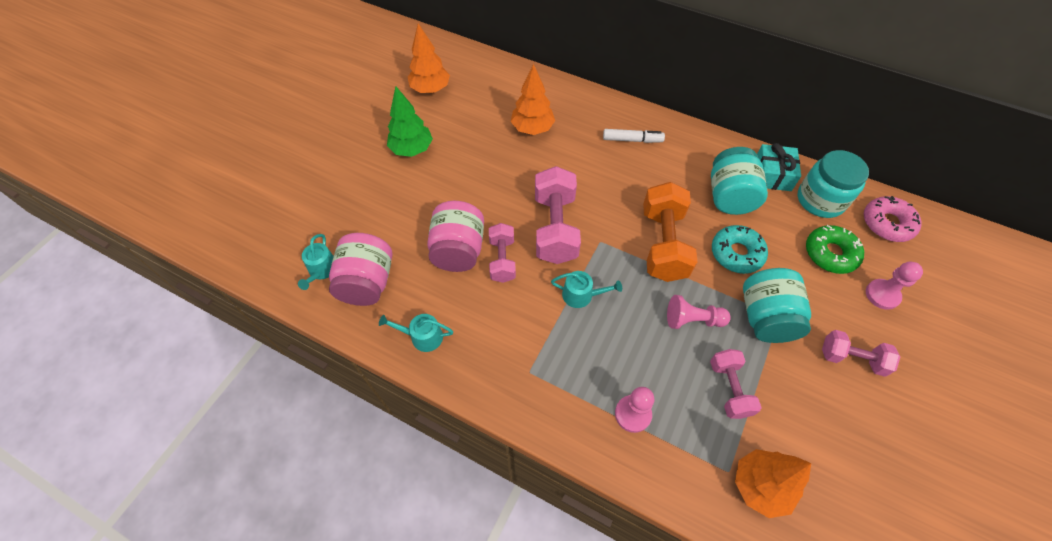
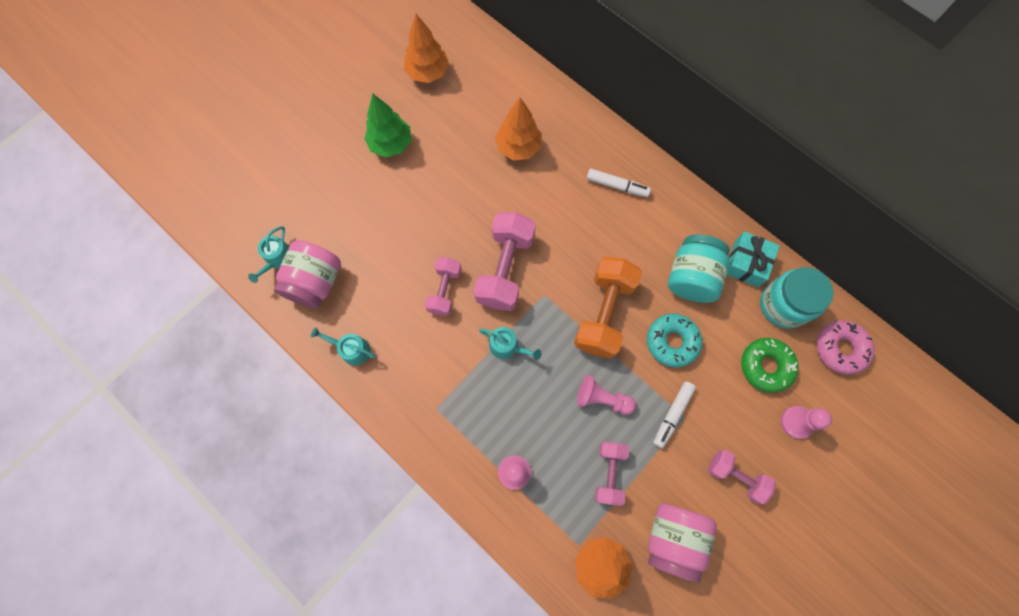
camera: 15 degrees right, 15 degrees up
(458, 250) = (406, 270): pink jar -> pink jar (673, 537)
(766, 317) = (672, 415): turquoise jar -> white marker

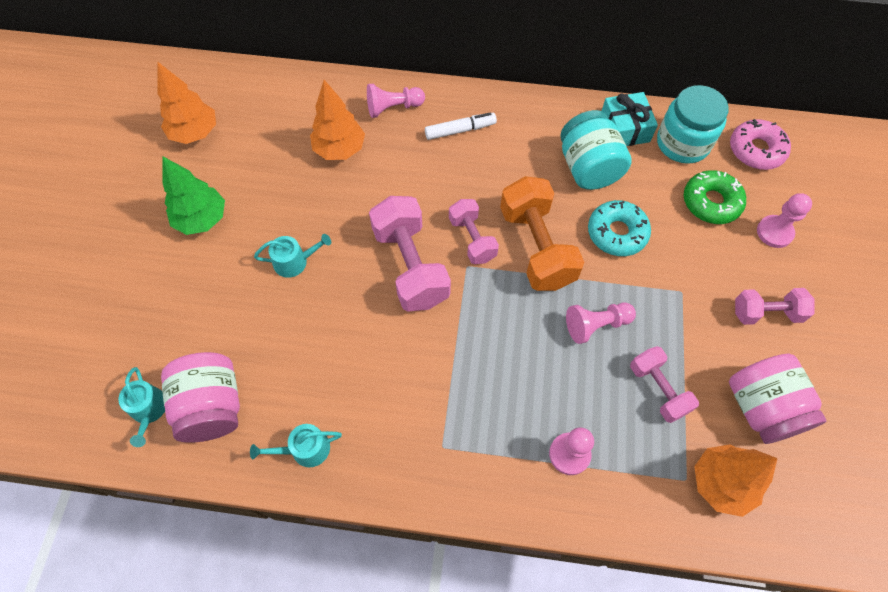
camera: 35 degrees left, 10 degrees down
(444, 290) = (363, 325): pink dumbbell -> pink dumbbell (472, 239)
(507, 346) = (468, 337): turquoise watering can -> turquoise watering can (294, 261)
(580, 137) = (393, 108): none -> pink pawn
(672, 415) = (669, 297): white marker -> none

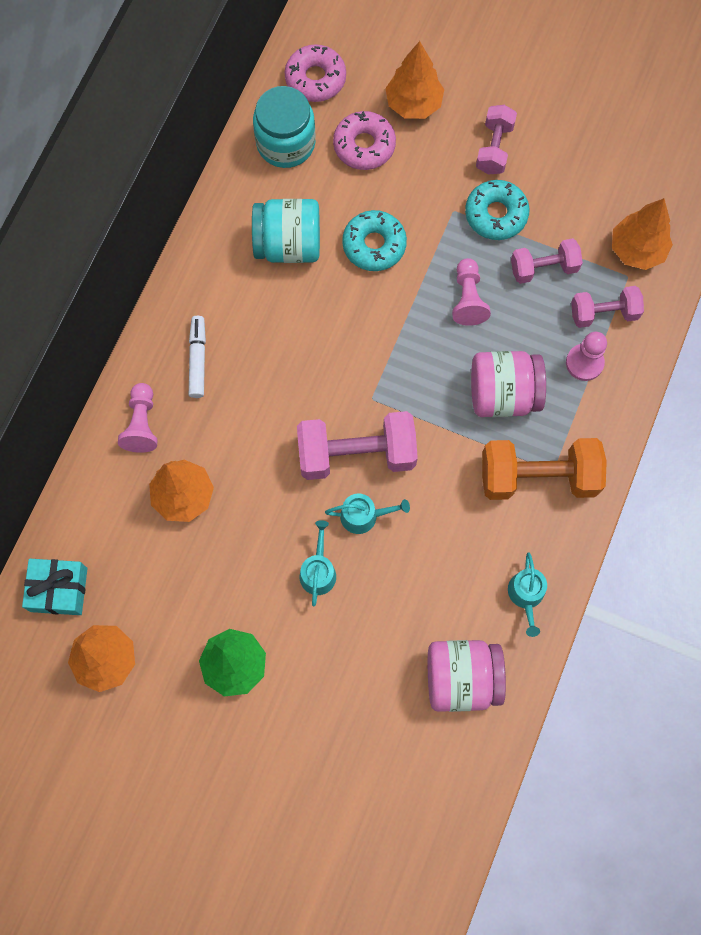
camera: 75 degrees left, 10 degrees up
(149, 410) = (450, 743): turquoise watering can -> turquoise watering can (363, 516)
(472, 239) = (342, 385): pink dumbbell -> pink dumbbell (603, 313)
(536, 247) = (369, 326): orange dumbbell -> orange dumbbell (538, 477)
(624, 128) = (249, 192): turquoise gift -> turquoise gift (59, 589)
(695, 330) = (496, 214): none -> turquoise donut
(711, 202) = (364, 145): green donut -> pink donut
(761, 407) = (580, 190): pink jar -> pink jar (503, 394)
(774, 232) = (413, 104): pink pawn -> orange tree

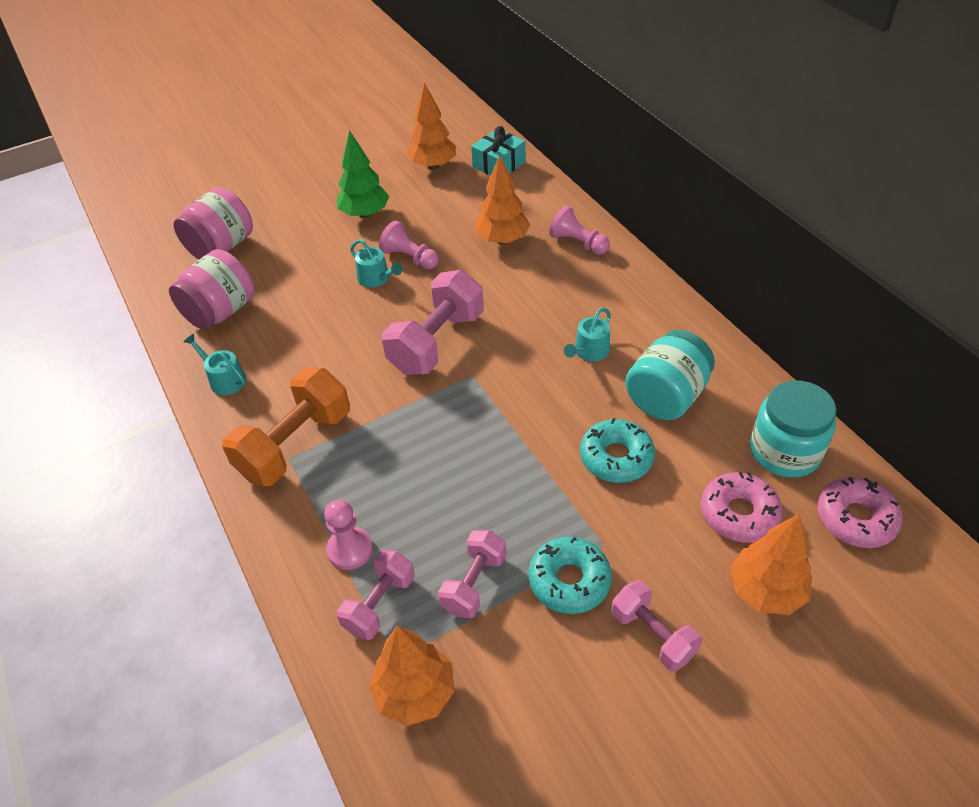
camera: 130 degrees right, 25 degrees down
(198, 359) = (604, 292): white marker -> none
(363, 516) = (386, 321): turquoise watering can -> turquoise watering can (589, 351)
(468, 298) = (499, 497): pink pawn -> pink pawn (410, 258)
(503, 394) = (386, 465): pink jar -> pink jar (221, 247)

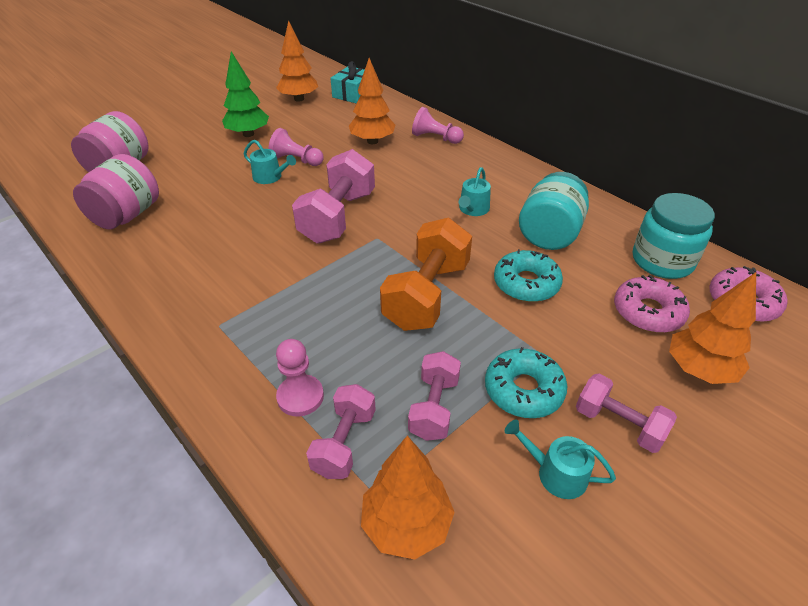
camera: 15 degrees left, 5 degrees down
(224, 379) = (140, 268): turquoise watering can -> turquoise watering can (556, 473)
(295, 444) = (222, 313): orange dumbbell -> orange dumbbell (426, 295)

